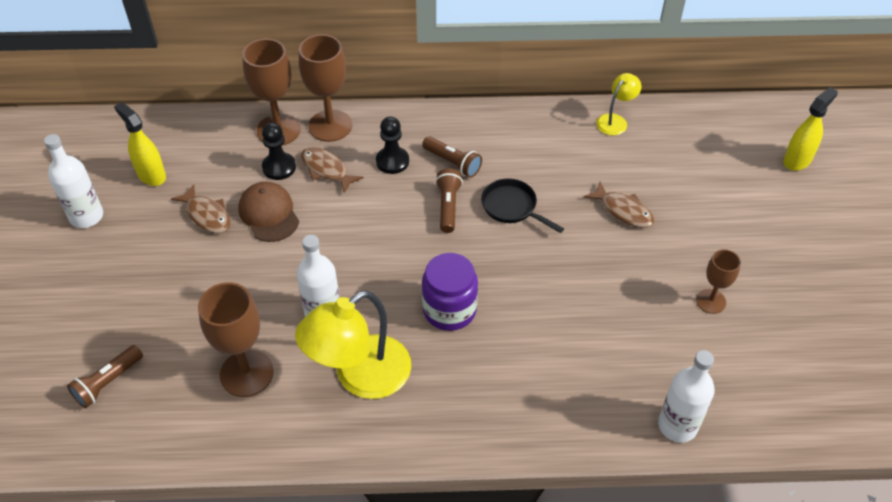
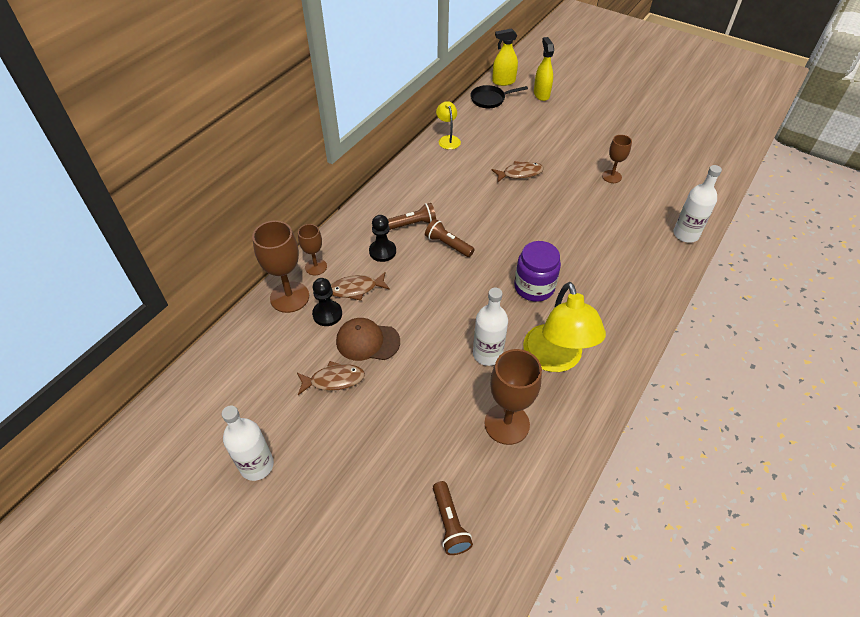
camera: 55 degrees left, 0 degrees up
(151, 175) = (255, 398): yellow spray bottle -> yellow spray bottle (503, 81)
(330, 126) = (316, 267): brown goblet -> brown goblet, size x0.59
(512, 207) = (475, 216): black pan -> black pan (490, 99)

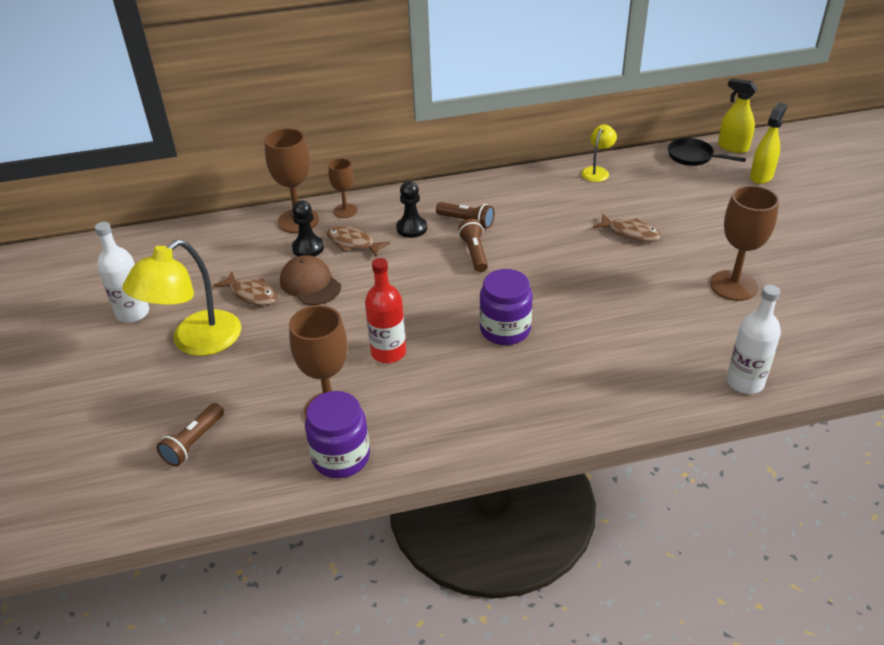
camera: 45 degrees right, 10 degrees down
(487, 354) = (388, 352): white bottle -> red bottle
(555, 359) = (441, 395): yellow lamp -> yellow lamp (196, 342)
(555, 449) = (341, 457): none -> purple jar
(611, 176) = (733, 285): brown goblet -> brown goblet, size x1.70

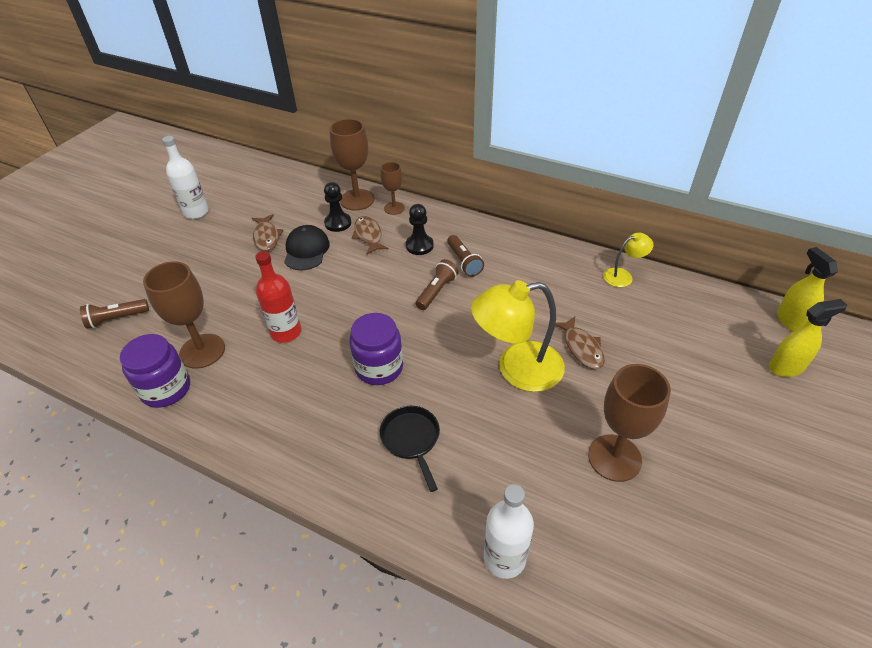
camera: 40 degrees right, 5 degrees up
(196, 342) = (200, 252): yellow lamp -> yellow lamp (517, 369)
(310, 284) = (306, 250): brown cap -> black cap
(693, 157) = (735, 309): black pan -> black pan (411, 440)

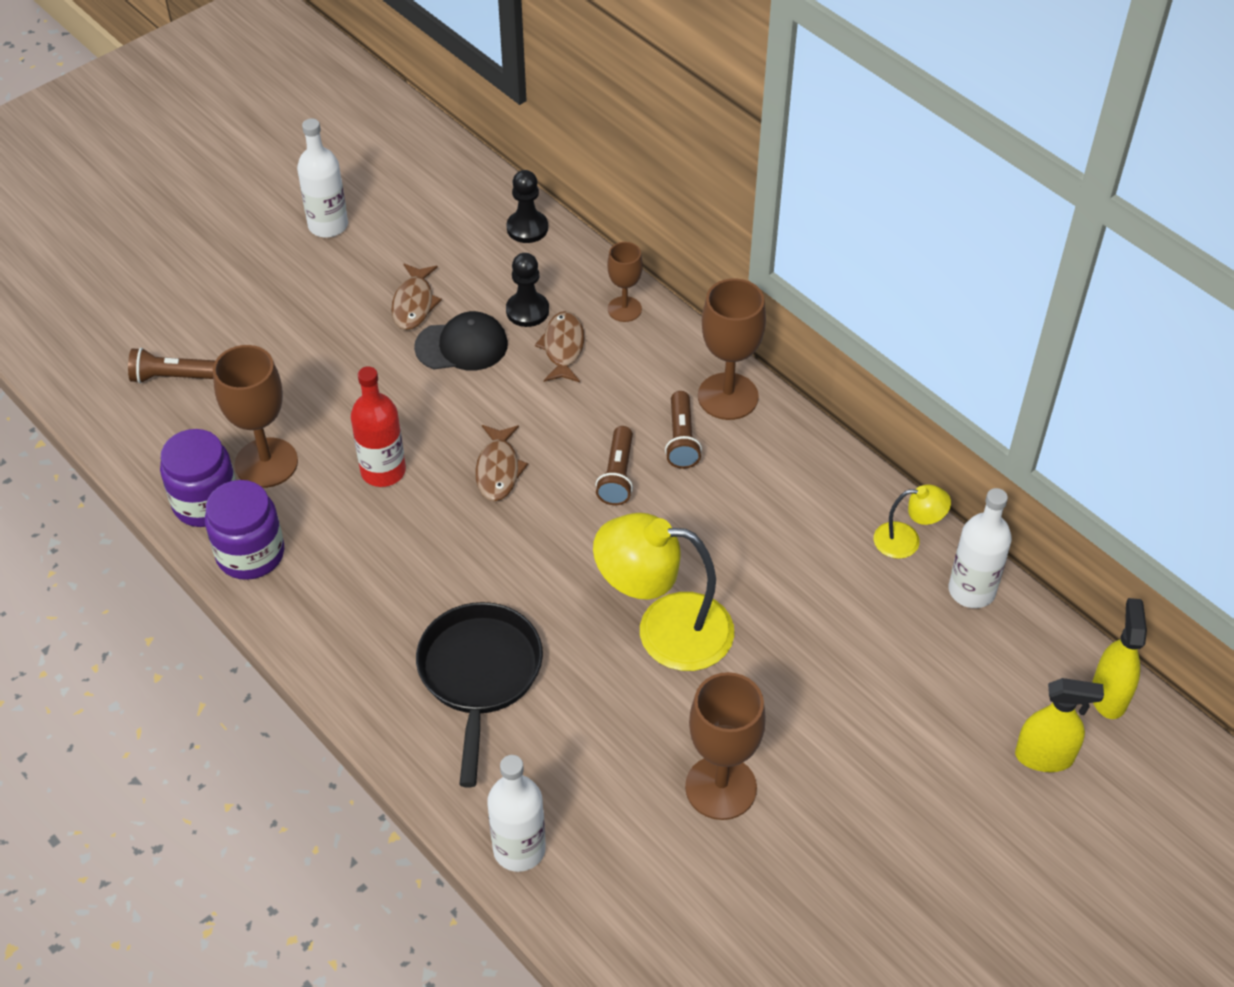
camera: 20 degrees right, 5 degrees up
(306, 250) = (462, 346): black cap -> black cap turned 60 degrees clockwise
(357, 200) = (575, 275): brown goblet -> brown goblet (728, 396)
(379, 367) = (483, 564): purple jar -> purple jar (250, 554)
(411, 440) = (479, 675): black pan -> black pan, size x1.56
(419, 246) = (630, 390): black pawn -> black pawn (527, 228)
(437, 291) = (617, 475): brown flashlight -> brown flashlight turned 135 degrees clockwise
(581, 348) = (772, 630): brown fish -> brown fish (498, 470)
(676, 290) = (971, 590): none -> white bottle

